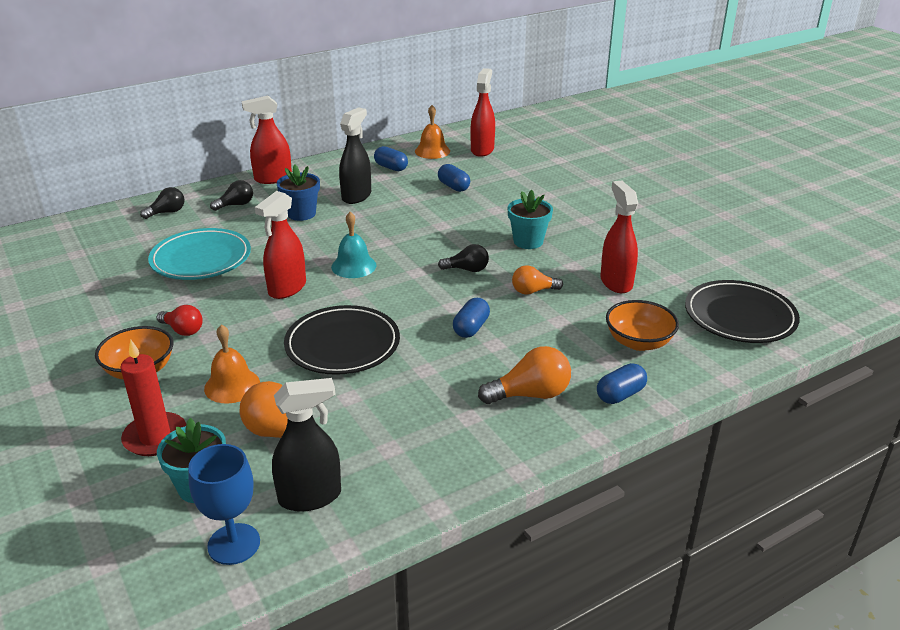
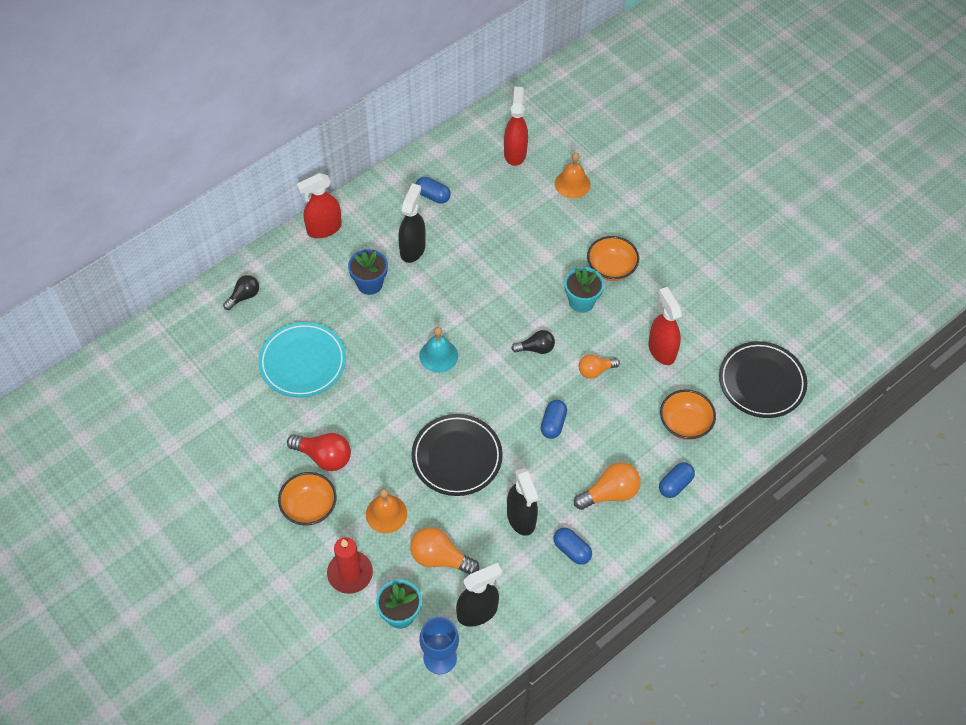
camera: 10 degrees left, 25 degrees up
(183, 330) = (324, 457): red light bulb -> red light bulb, size x1.52
(236, 205) = (304, 277): black light bulb -> none
(287, 288) = (391, 393): red spray bottle -> none
(405, 406) = (521, 518): none -> black spray bottle
(432, 151) = (466, 161): orange bell -> orange bell (572, 184)
(453, 187) = (500, 222): blue capsule -> blue capsule (571, 550)
(566, 222) = (611, 268): none -> orange bowl

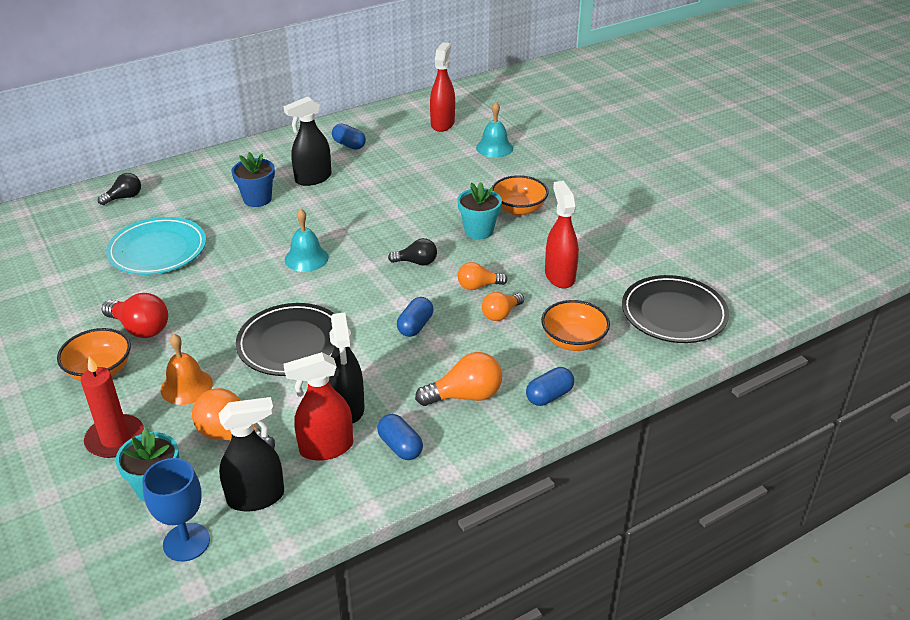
camera: 10 degrees right, 20 degrees down
(324, 229) = (230, 158): red spray bottle -> red spray bottle (326, 448)
(412, 249) = (313, 178): black spray bottle -> black spray bottle turned 150 degrees counterclockwise
(572, 184) = (494, 148): orange bell -> turquoise bell
(620, 401) = (501, 314): none -> orange light bulb

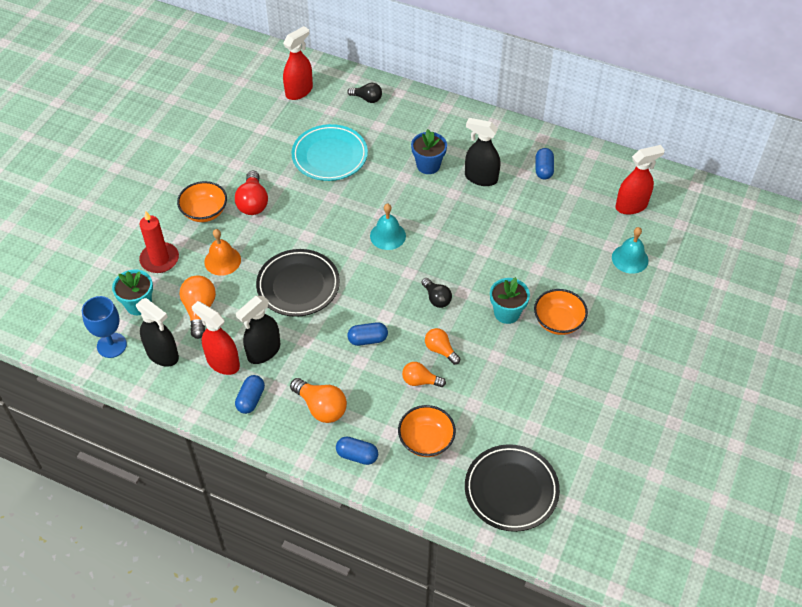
camera: 55 degrees right, 15 degrees up
(559, 276) = (495, 393): red spray bottle -> red spray bottle (299, 91)

